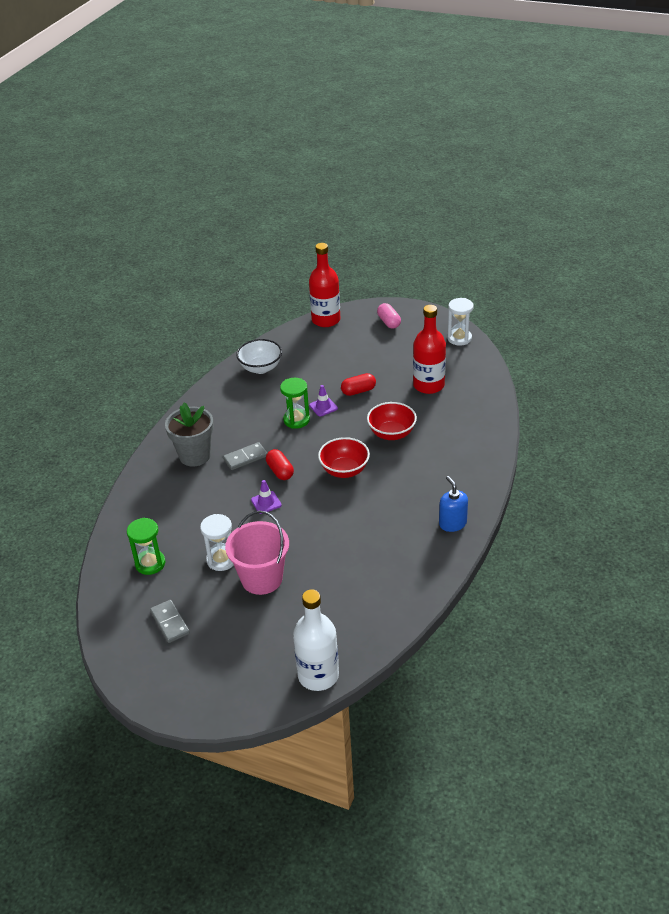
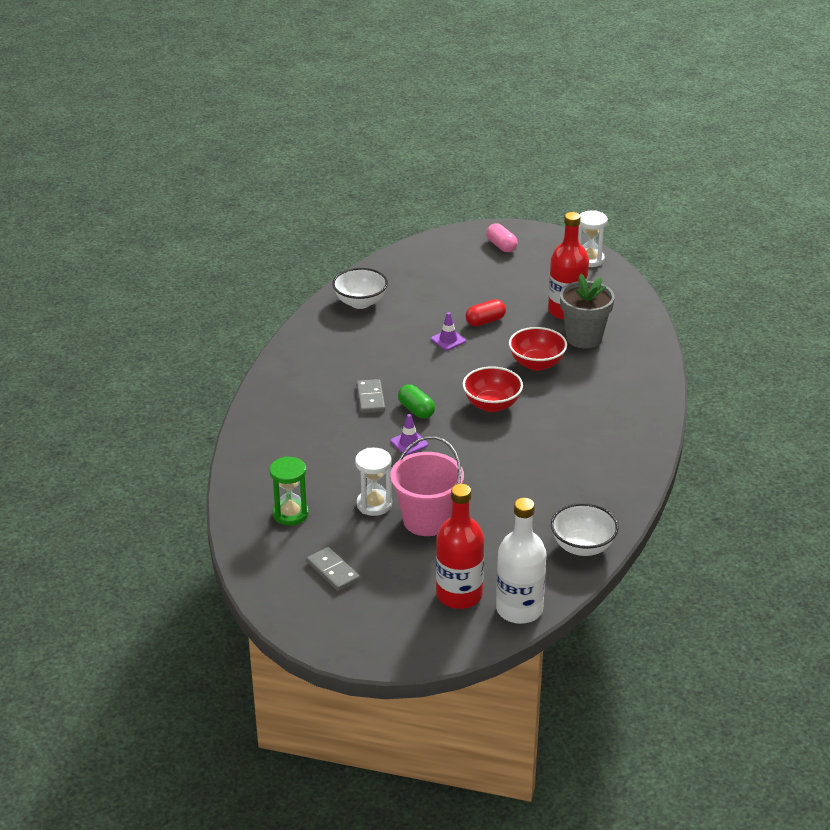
camera: 10 degrees left, 5 degrees down
(195, 456) = (309, 400): grey flower pot -> grey flower pot (584, 338)
(245, 457) = (370, 398): grey domino -> grey domino turned 60 degrees counterclockwise
(280, 471) = (416, 410): red capsule -> green capsule
(296, 420) = (420, 355): green hourglass -> none
(326, 320) = (424, 247): red bottle -> red bottle (459, 595)
(388, 616) = (582, 546): none -> white bowl
(452, 523) = (631, 451): blue soap dispenser -> none

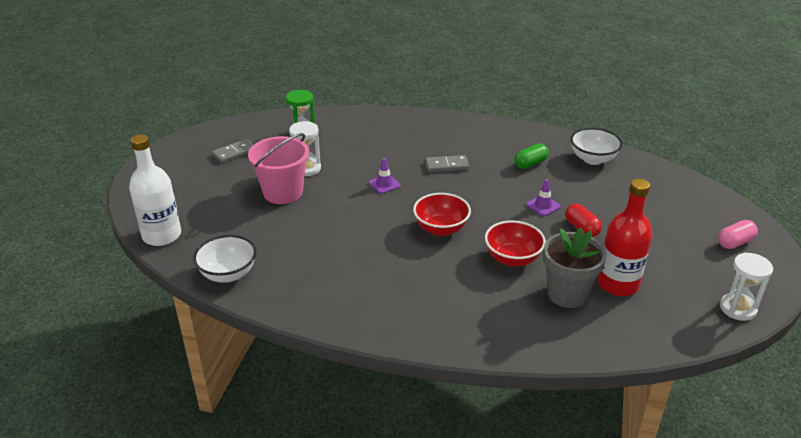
camera: 90 degrees right, 0 degrees up
(416, 410) = (431, 188): green capsule -> green capsule (530, 164)
(459, 595) = (190, 206): red bottle -> none

